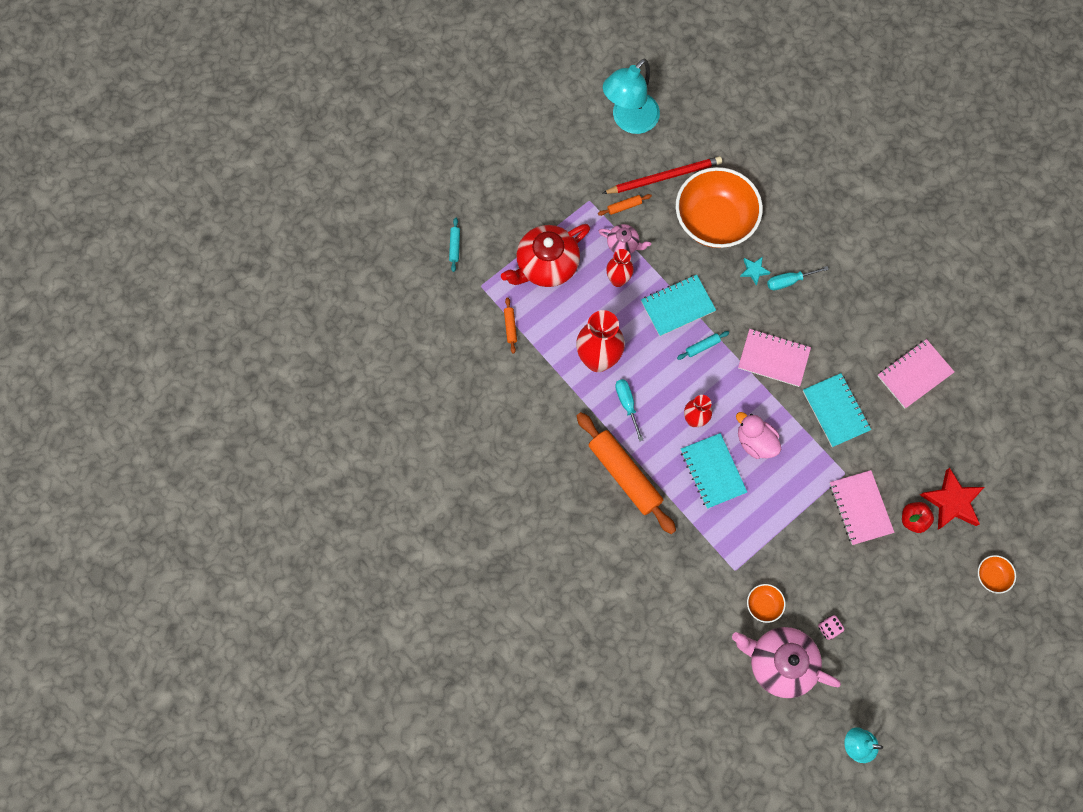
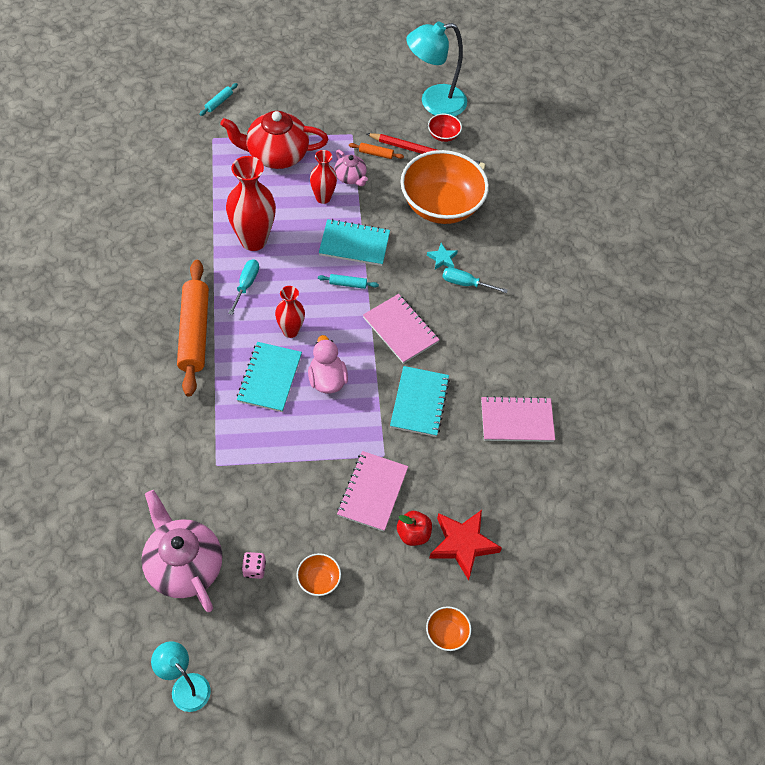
camera: 30 degrees right, 15 degrees down
(510, 327) = (207, 177): orange rolling pin -> none
(662, 149) = (443, 135): none -> red bowl
(763, 604) = (214, 509): orange bowl -> orange bowl (318, 580)

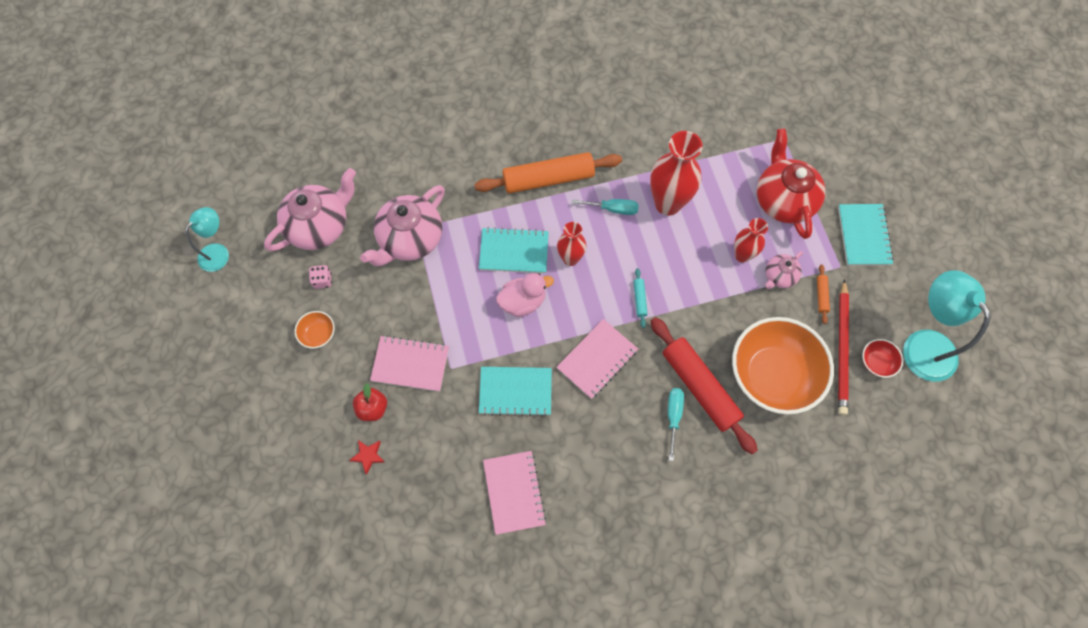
camera: 85 degrees right, 10 degrees up
(219, 102) = (833, 133): turquoise rolling pin -> none
(228, 473) = (410, 239): none -> pink teapot
(354, 244) = (692, 296): turquoise notebook -> turquoise notebook (864, 236)
(442, 258) = (699, 387): turquoise star -> red rolling pin
(446, 633) = (279, 453): orange bowl -> none
(462, 544) = (368, 456): red star -> red star, size x0.51

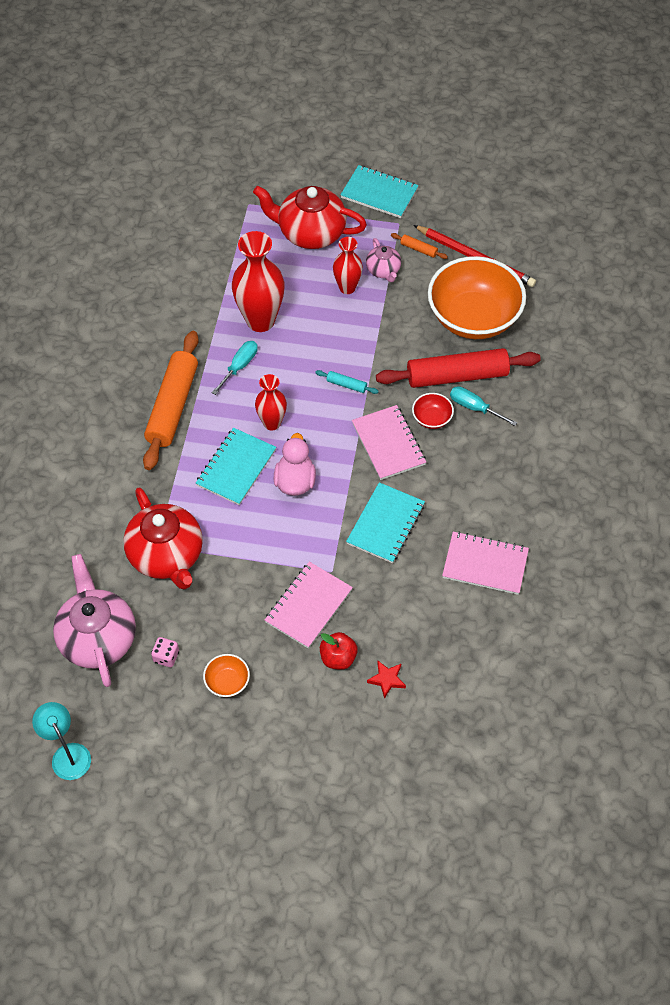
camera: 65 degrees left, 10 degrees down
(410, 239) = (167, 555): pink teapot -> red teapot
(876, 362) = (500, 240): red bowl -> red bowl (432, 418)
(922, 344) = (500, 202): turquoise lamp -> none

